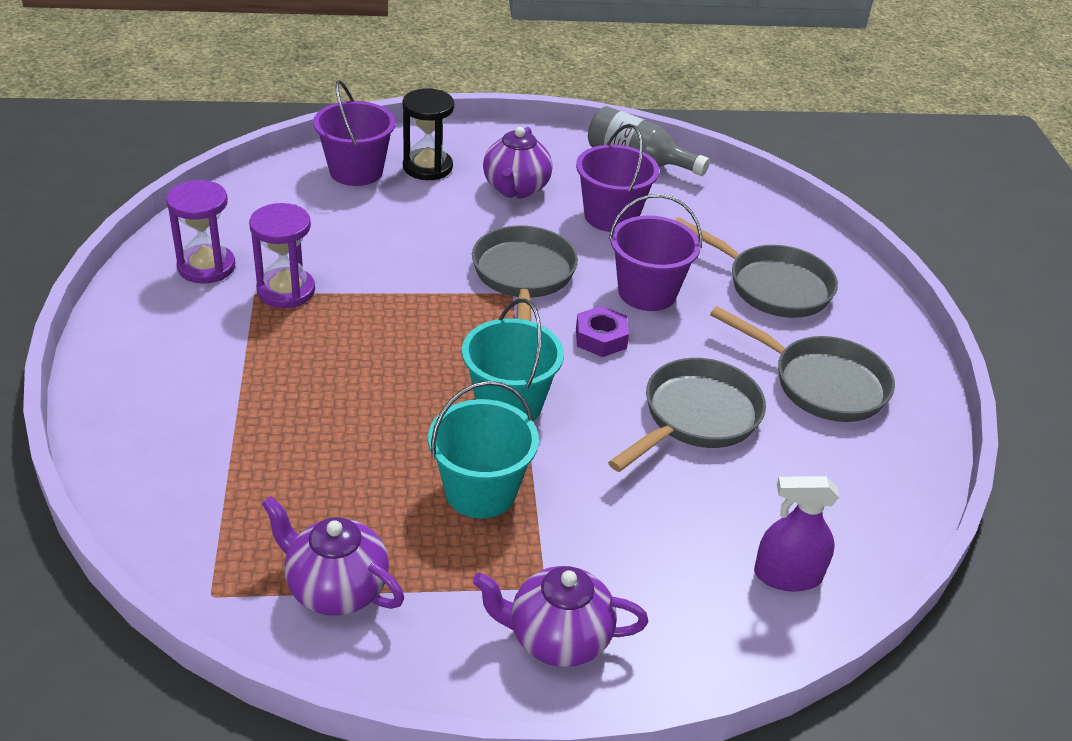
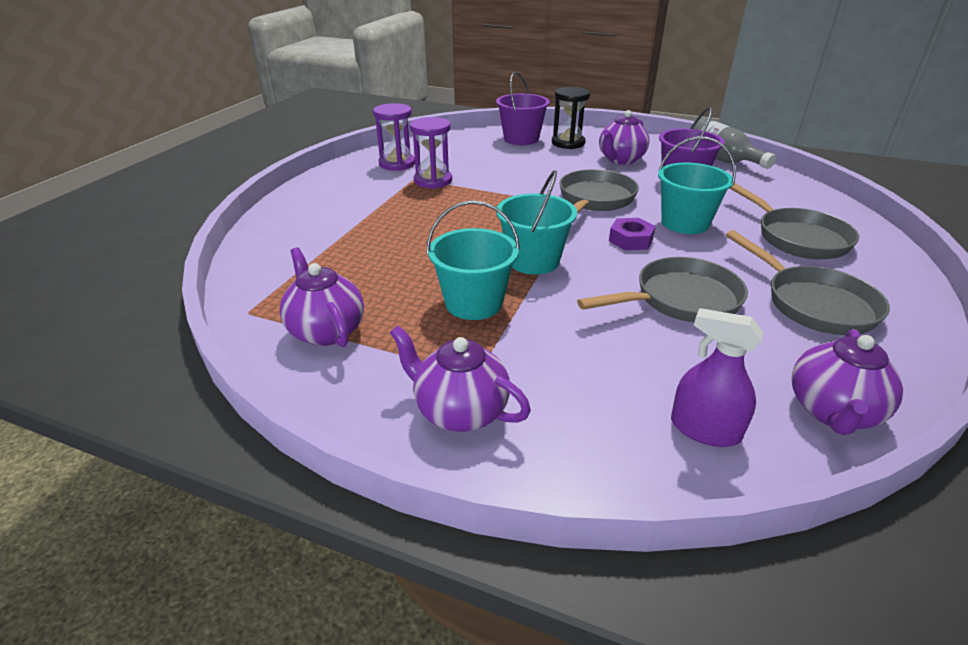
camera: 30 degrees right, 5 degrees down
(647, 292) = (685, 223): purple bucket -> turquoise bucket
(881, 516) = (832, 412): none -> purple teapot

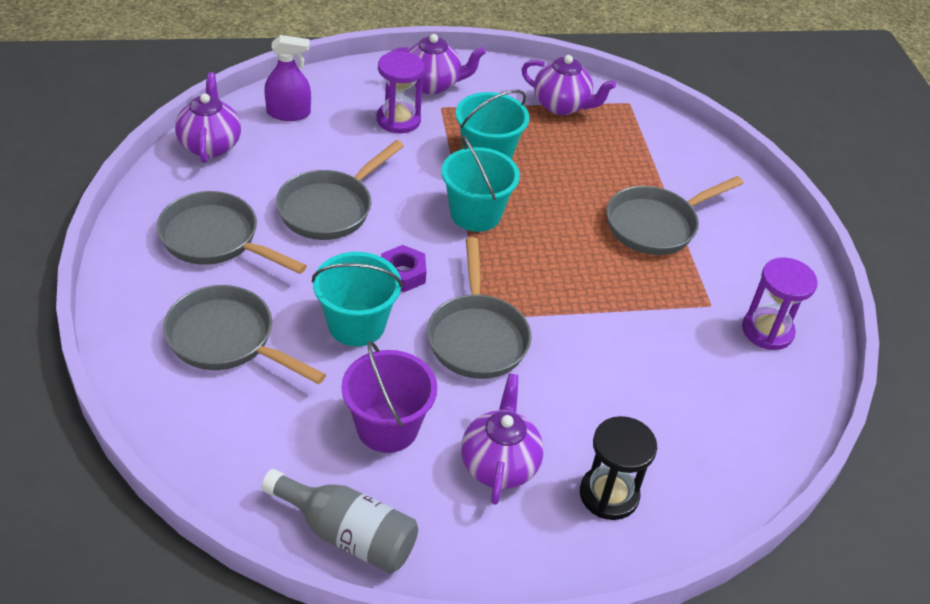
camera: 145 degrees right, 10 degrees up
(386, 218) = (656, 225): none -> grey pan
(433, 181) = (686, 308): purple hourglass -> purple hourglass (398, 120)
(521, 139) = (687, 479): purple bucket -> none

